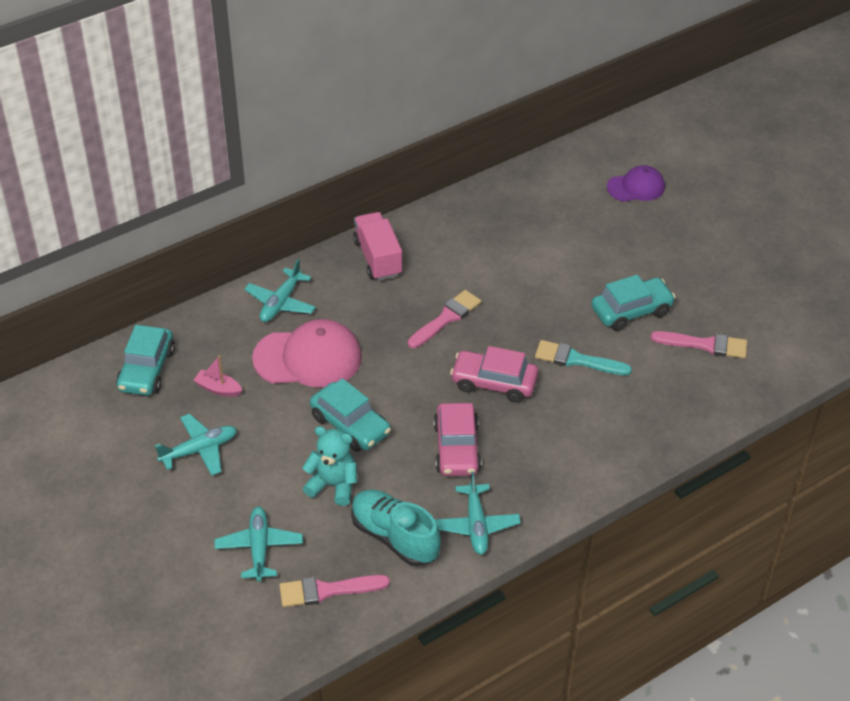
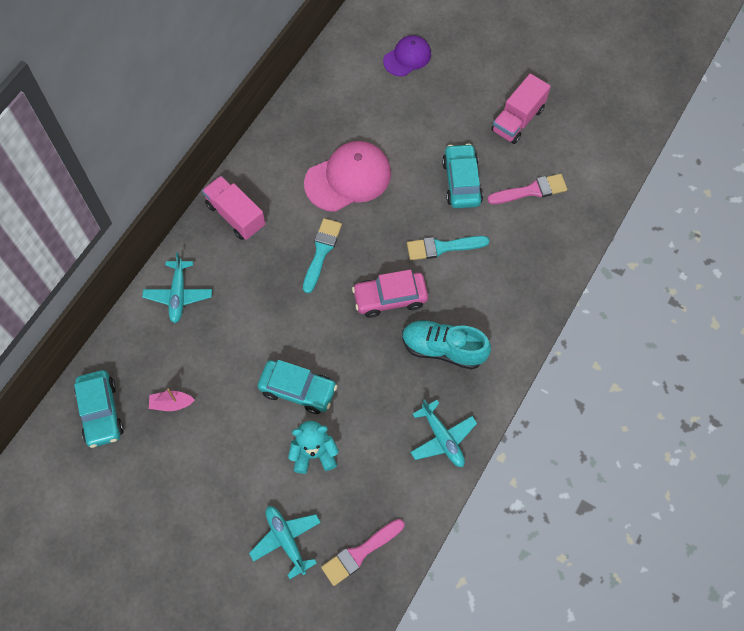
camera: 25 degrees left, 20 degrees up
(199, 450) = (188, 470): turquoise plane -> none
(308, 358) = (230, 340): pink cap -> pink cap (348, 178)
(394, 537) = (386, 479): turquoise shoe -> turquoise shoe (443, 349)
(446, 318) = (321, 251): pink brush -> turquoise brush
(457, 448) = (392, 373): pink car -> none
(631, 311) = (461, 182): turquoise car -> turquoise car turned 45 degrees counterclockwise
(726, 279) = (517, 120): none -> pink truck

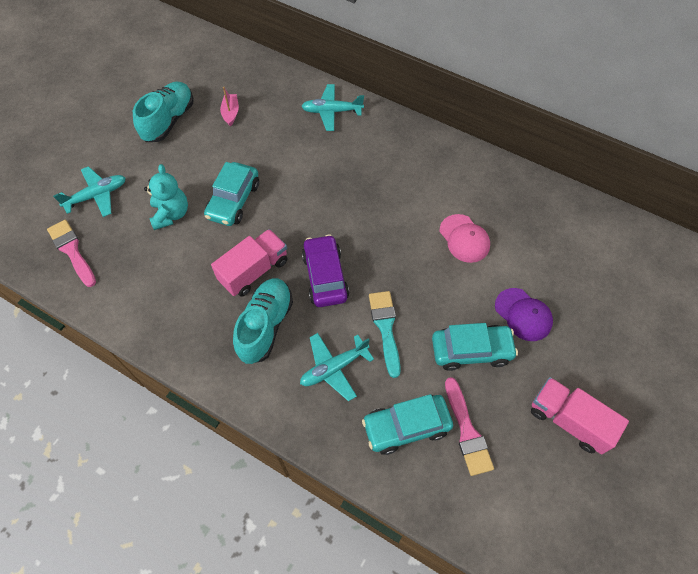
camera: 90 degrees right, 5 degrees down
(101, 412) = (229, 70): turquoise car -> turquoise car (406, 426)
(178, 474) = (169, 121): none -> turquoise shoe
(236, 215) = (414, 148): pink truck -> pink truck (254, 271)
(321, 251) = (377, 216): turquoise brush -> none
(348, 178) = (464, 238): pink cap -> pink cap, size x0.61
(390, 298) = (325, 276): pink car -> purple car
(407, 57) = (634, 296): purple cap -> purple cap (523, 314)
(442, 438) = (168, 322): turquoise plane -> turquoise plane (334, 368)

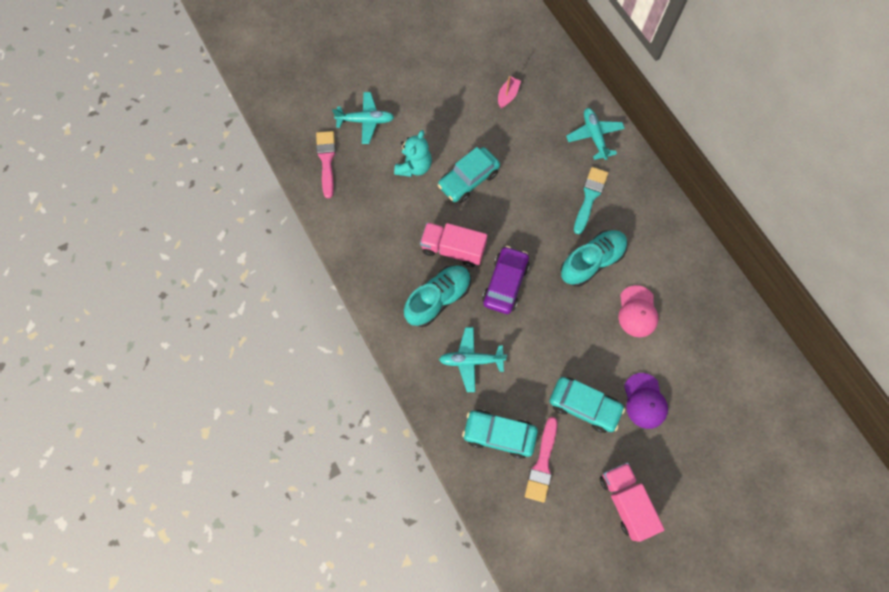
camera: 30 degrees right, 10 degrees up
(169, 121) = (453, 78): turquoise shoe -> turquoise shoe (591, 262)
(254, 271) = (453, 249): pink truck -> pink truck turned 150 degrees counterclockwise
(332, 111) = (594, 136): turquoise plane -> turquoise plane turned 45 degrees clockwise
(385, 328) = (528, 351): turquoise brush -> turquoise brush (589, 197)

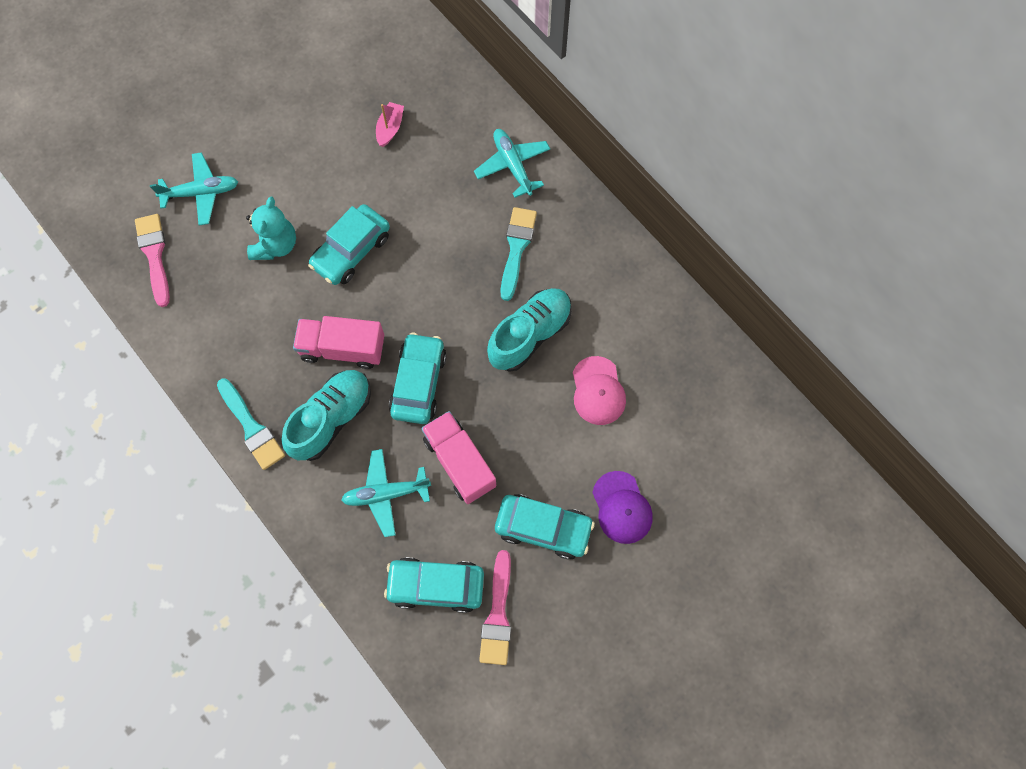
camera: 10 degrees left, 0 degrees up
(380, 295) = (252, 427): none -> turquoise brush
(505, 283) = (418, 383): purple car -> turquoise car
(625, 501) = (612, 644): pink truck -> pink truck (459, 462)

